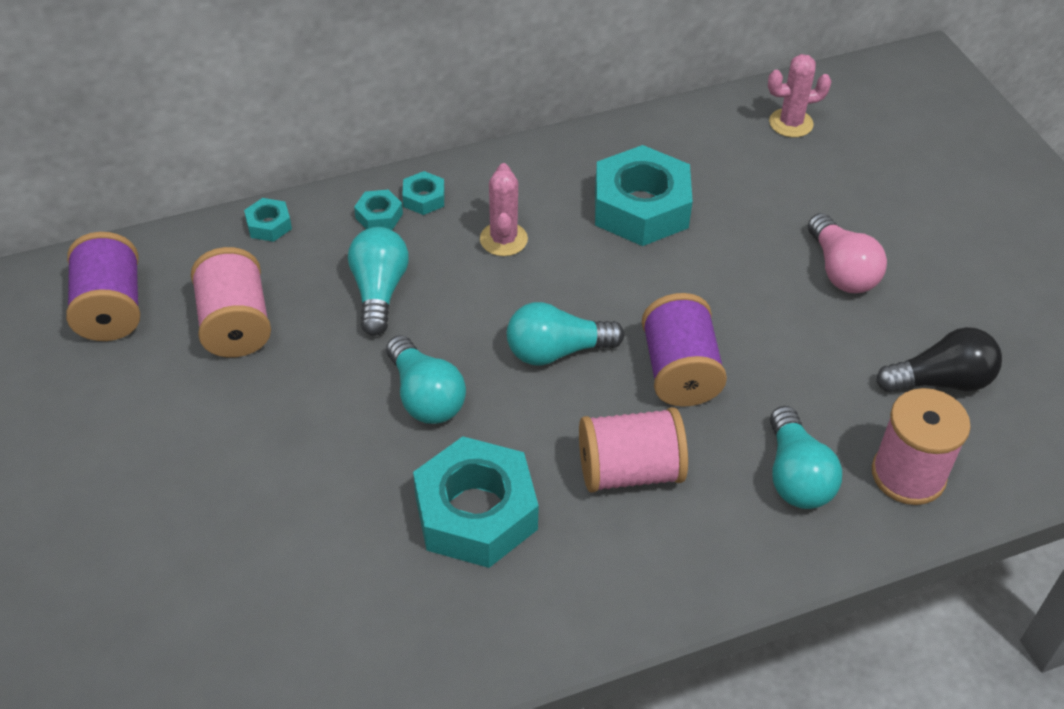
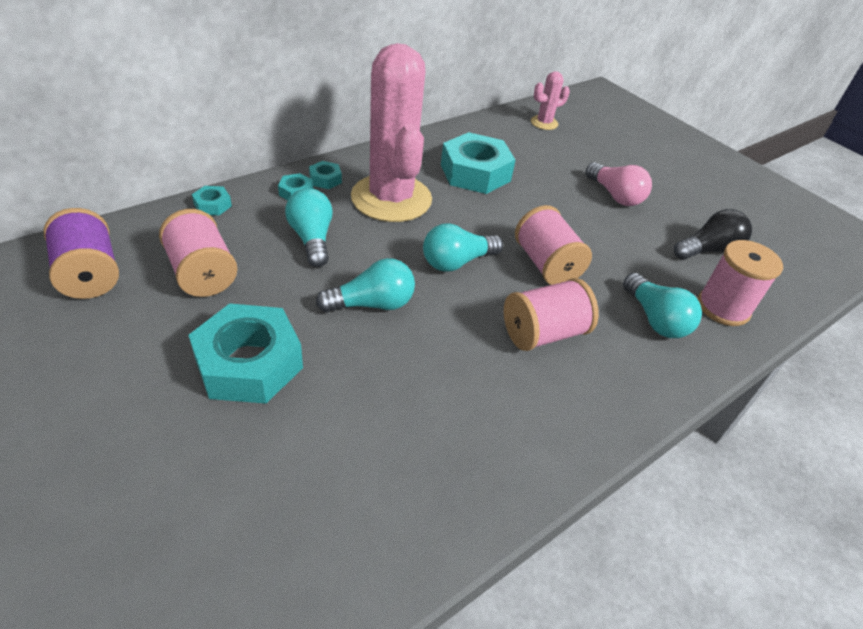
camera: 20 degrees left, 5 degrees down
(425, 396) = (372, 304): turquoise light bulb -> turquoise light bulb turned 60 degrees counterclockwise
(475, 513) = (443, 381): turquoise nut -> turquoise nut (249, 363)
(503, 239) = (391, 198): pink cactus -> pink cactus, size x2.35
(679, 371) = (546, 264): purple spool -> pink spool

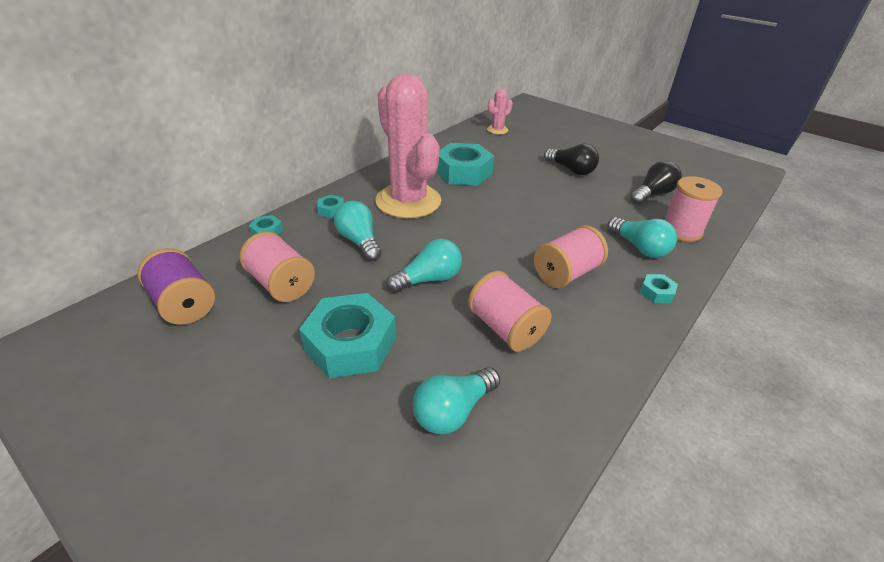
camera: 10 degrees left, 5 degrees down
(325, 179) = (350, 197): turquoise nut -> turquoise nut (656, 292)
(457, 262) = (479, 236): turquoise light bulb -> turquoise light bulb (453, 411)
(546, 264) = (545, 226): pink spool -> pink spool (505, 328)
(615, 195) = (571, 170): pink light bulb -> black light bulb

